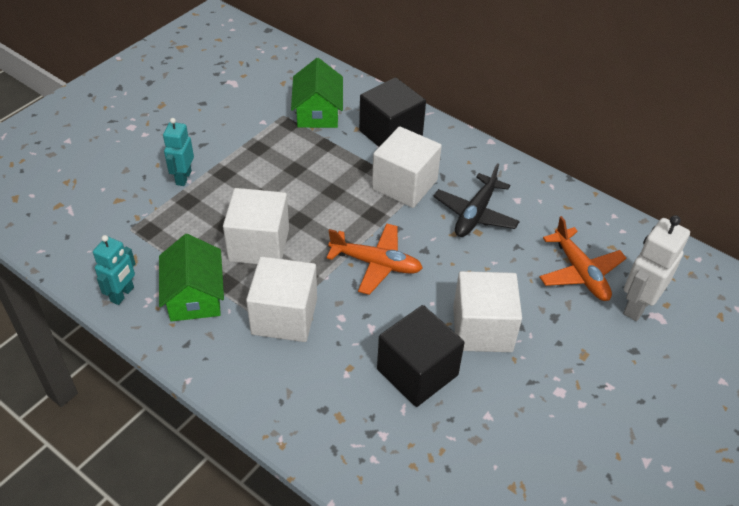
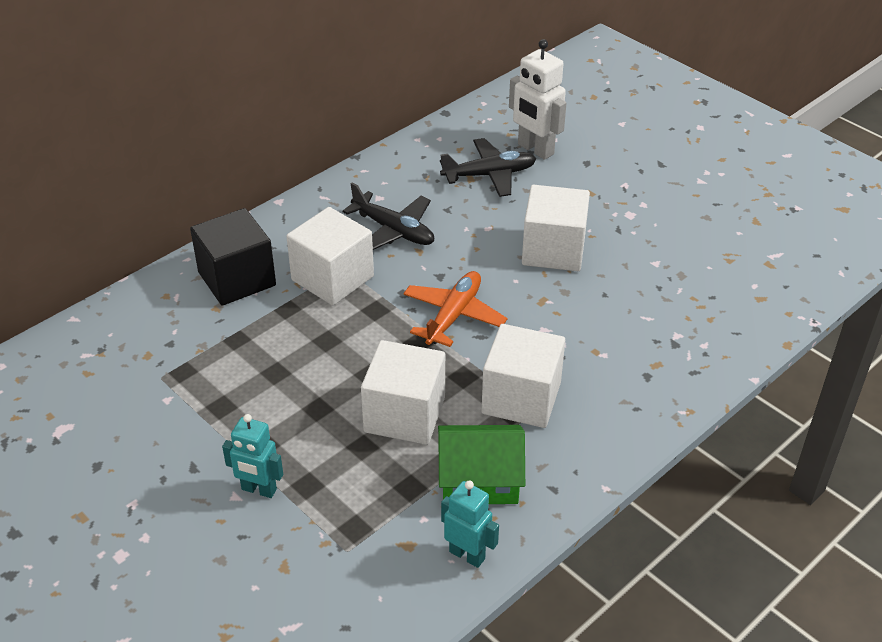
camera: 80 degrees left, 5 degrees down
(317, 112) = (169, 342): green house -> none
(417, 372) = (604, 302): black cube -> none
(580, 272) = (489, 175): orange plane -> black plane

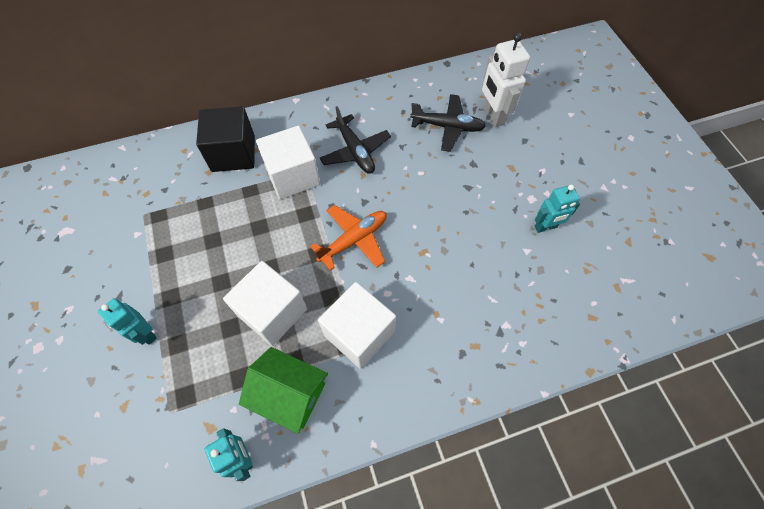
camera: 25 degrees right, 20 degrees up
(553, 250) = (456, 210): white cube -> none
(662, 235) = (545, 227): none -> turquoise robot

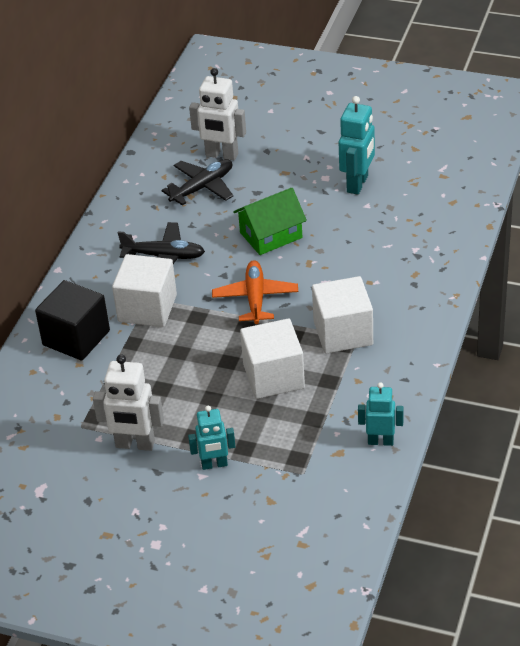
camera: 50 degrees left, 20 degrees down
(141, 262) = (135, 444): none -> white robot
(289, 393) = (354, 394): green house -> green house (271, 235)
(545, 227) = (358, 184): turquoise robot -> turquoise robot, size x1.50

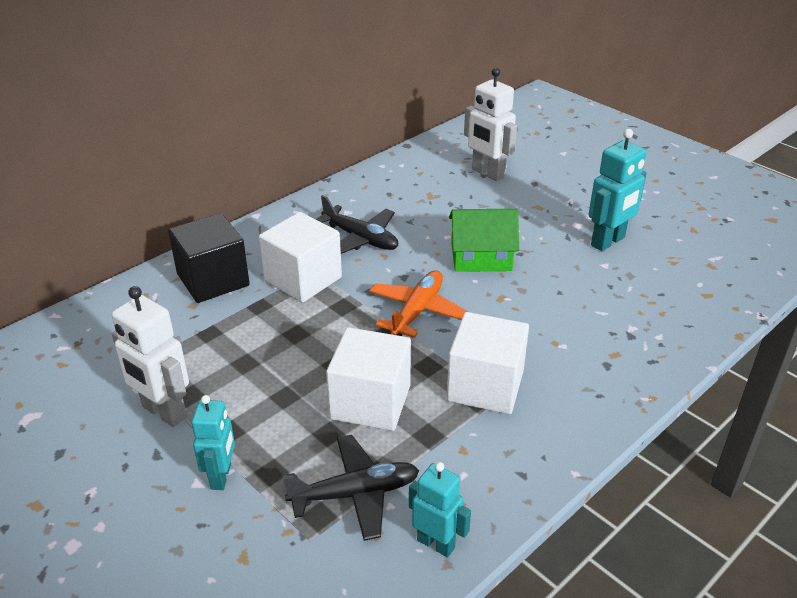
camera: 25 degrees right, 5 degrees down
(202, 187) = (447, 193): black plane -> black plane (355, 494)
(214, 464) = (221, 476): turquoise robot -> turquoise robot turned 105 degrees counterclockwise

